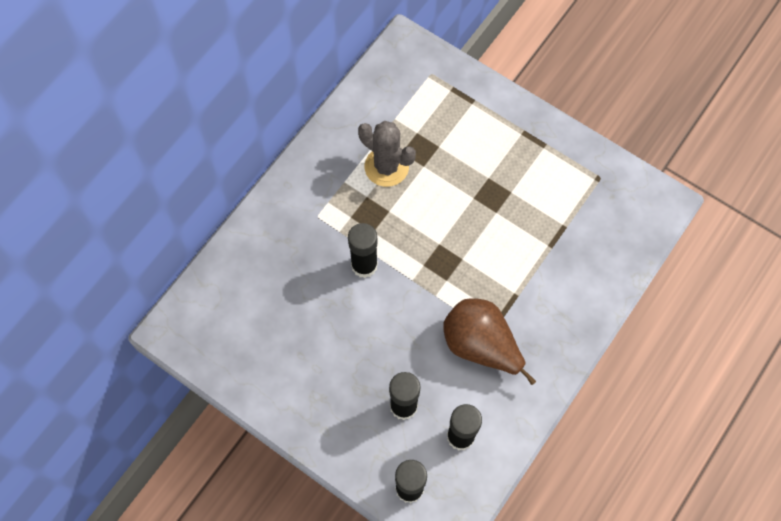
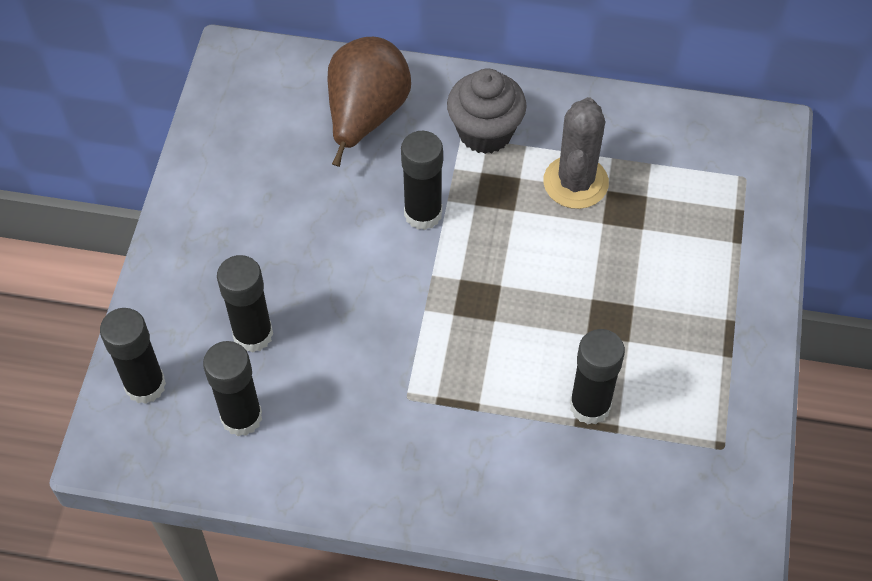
camera: 65 degrees right, 10 degrees down
(321, 200) = (485, 132): none -> grey cupcake
(480, 345) = (381, 392): brown pear -> brown pear (366, 116)
(543, 233) = (590, 406): none -> black glue stick

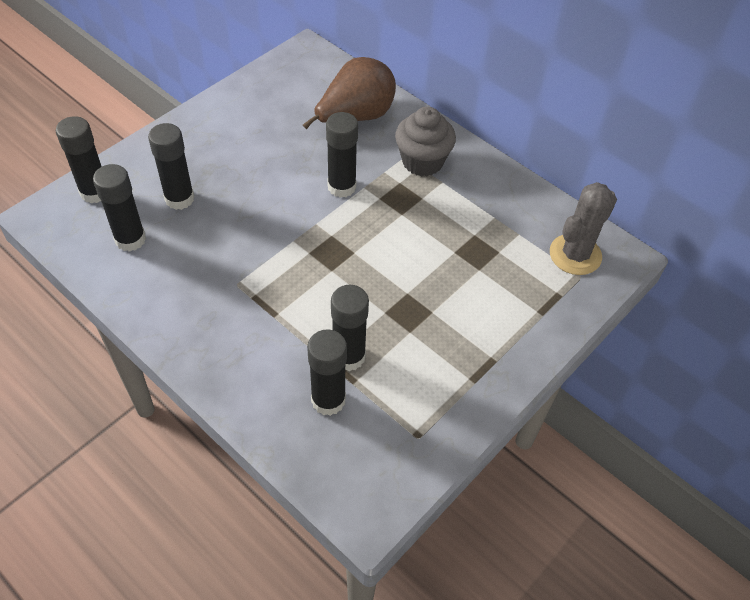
camera: 30 degrees right, 5 degrees down
(575, 182) = (457, 219): grey cactus -> grey cactus (575, 255)
(608, 465) = (328, 400): none -> black glue stick

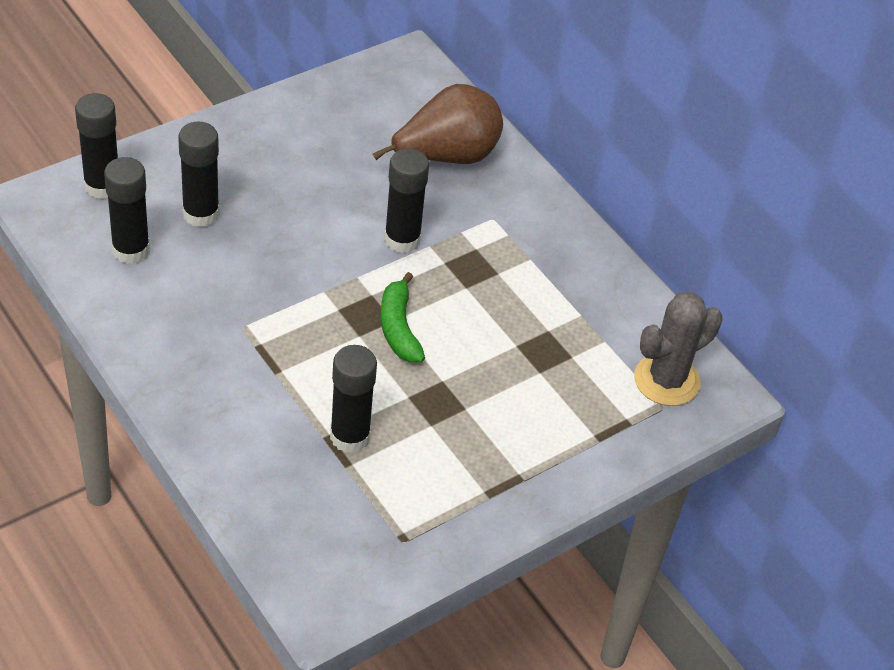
camera: 10 degrees right, 5 degrees down
(328, 400) = (311, 478): black glue stick -> none
(360, 258) = (399, 328): none -> green banana
(422, 162) = (513, 229): grey cupcake -> none

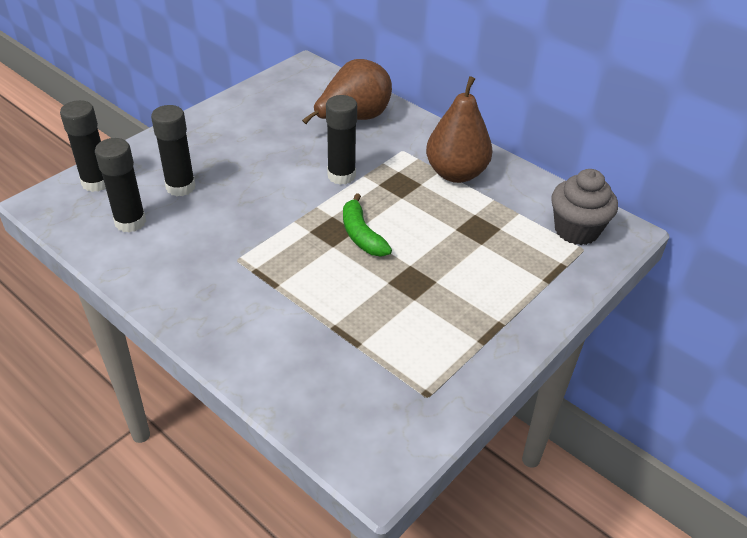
camera: 10 degrees left, 5 degrees down
(350, 436) = (352, 322): black glue stick -> none
(548, 267) = (456, 173): none -> brown pear
(666, 380) = (576, 230): grey cactus -> grey cupcake

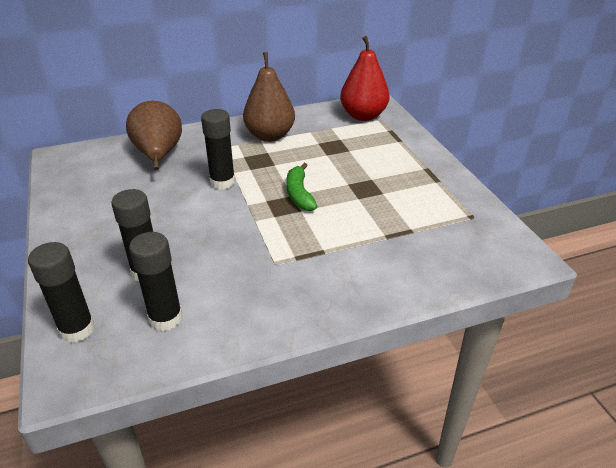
camera: 60 degrees left, 5 degrees down
(361, 235) = (299, 194): green banana -> green banana turned 75 degrees clockwise
(576, 230) = (363, 116): grey cupcake -> red pear

